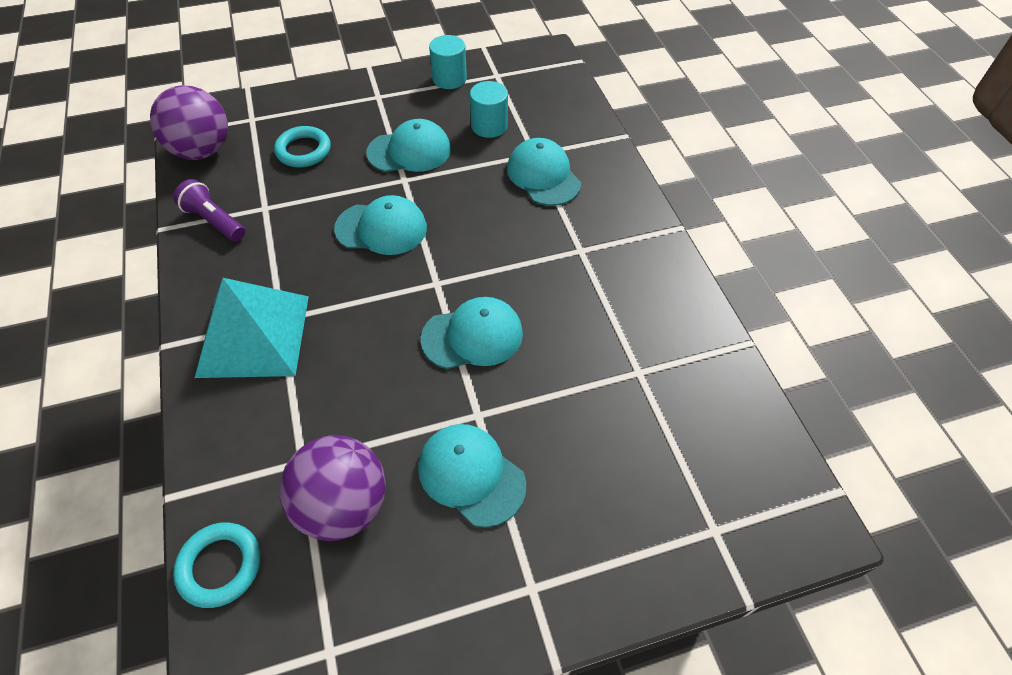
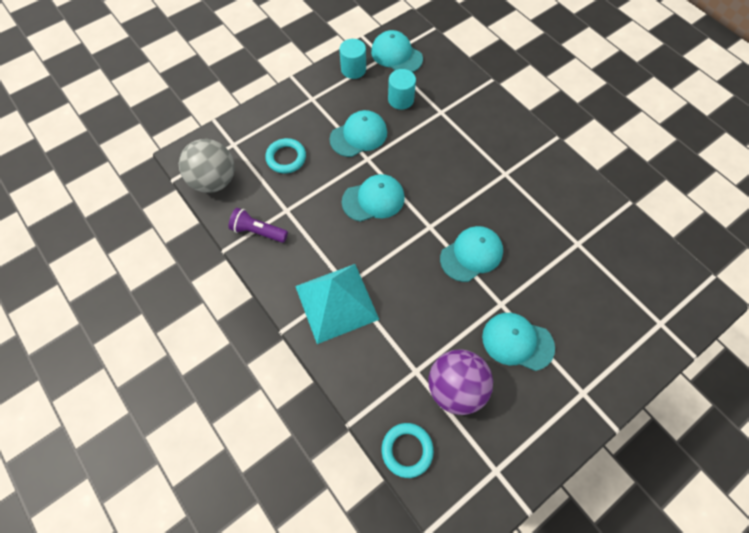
camera: 20 degrees left, 10 degrees up
(202, 151) = (214, 180): purple ball -> grey ball
(543, 176) = (455, 127): turquoise cap -> turquoise cap (396, 55)

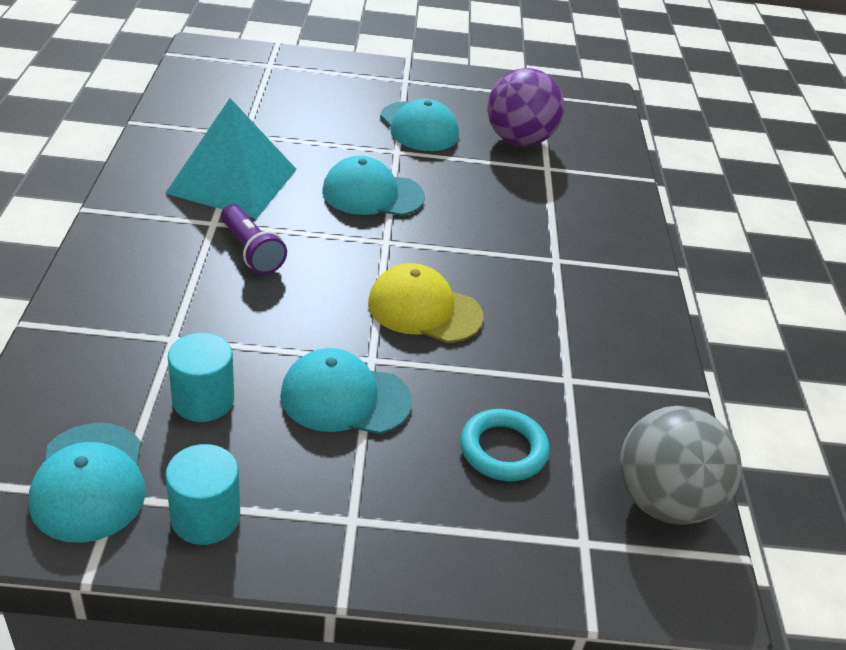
camera: 145 degrees left, 25 degrees down
(258, 231) = (634, 382): purple flashlight -> purple flashlight (251, 251)
(336, 302) = (584, 254): turquoise pyramid -> turquoise pyramid (232, 180)
(373, 199) = (424, 309): turquoise cap -> yellow cap
(407, 450) = (609, 140): turquoise ring -> none

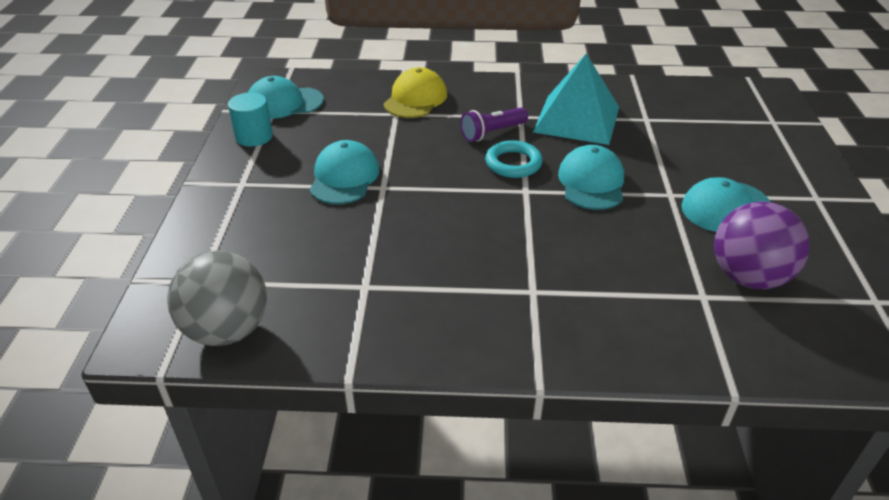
camera: 95 degrees right, 0 degrees up
(203, 400) = (342, 128): turquoise cylinder -> none
(424, 309) = (442, 210): yellow cap -> yellow cap (415, 99)
(503, 450) = (291, 246): turquoise ring -> turquoise ring (513, 163)

